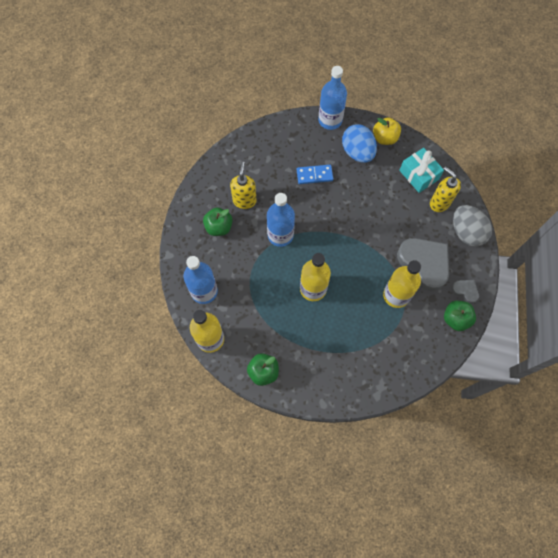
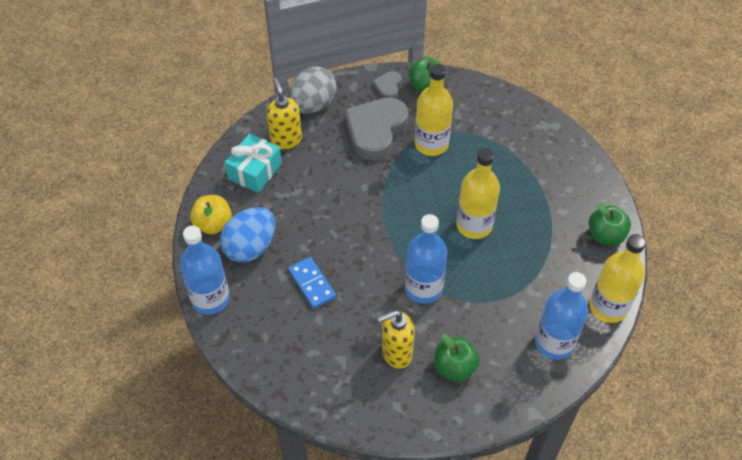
camera: 115 degrees left, 15 degrees down
(439, 203) = (286, 140): yellow soap dispenser -> yellow soap dispenser turned 135 degrees clockwise

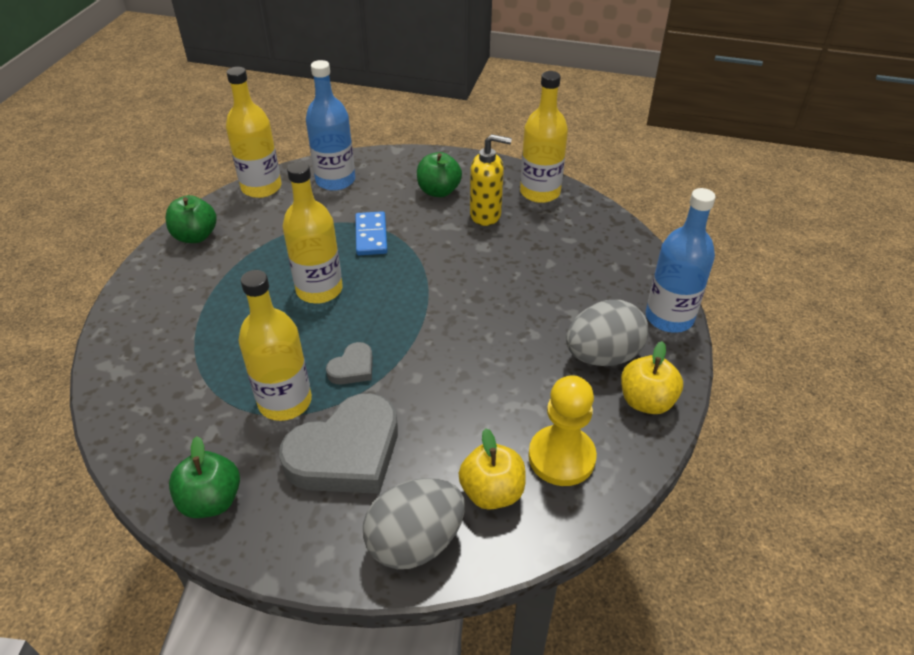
camera: 155 degrees left, 10 degrees down
(250, 247) = (602, 356): blue egg -> grey egg
(255, 171) = (561, 457): turquoise gift -> yellow pawn
(286, 140) = (492, 492): yellow soap dispenser -> yellow apple
(312, 284) = (542, 294): blue domino -> blue domino (371, 236)
(362, 406) = (540, 192): none -> yellow bottle
(388, 87) = (270, 525): grey heart -> grey heart (352, 368)
(423, 288) = (422, 253): blue bottle -> none

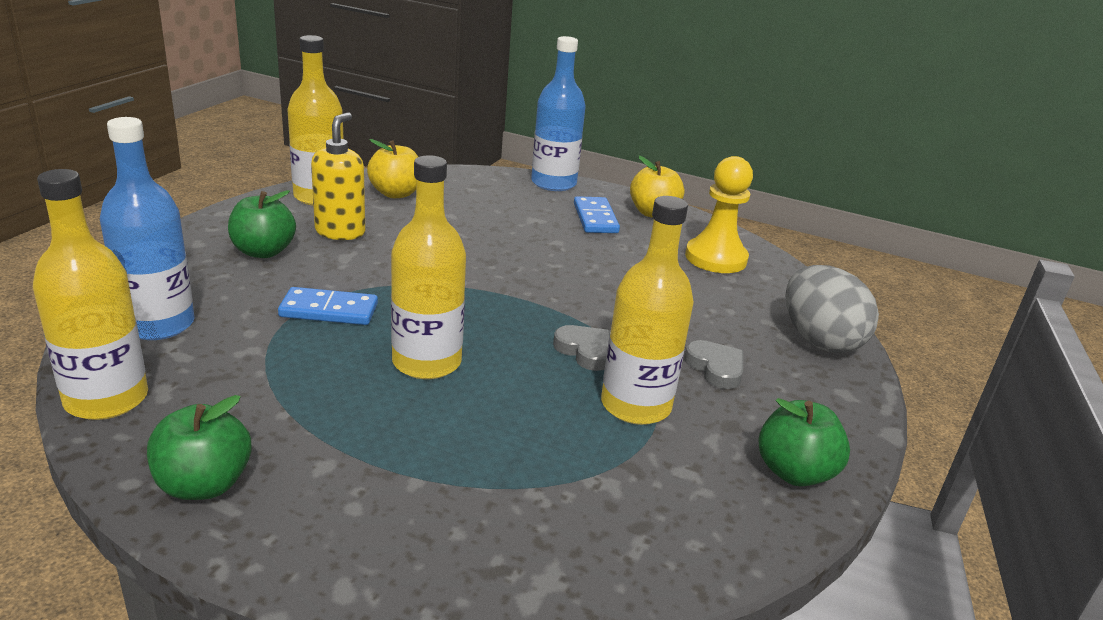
camera: 85 degrees left, 15 degrees down
(346, 453) = (715, 368): grey heart -> grey heart, size x0.47
(492, 492) = (757, 295): yellow apple -> yellow apple (396, 193)
(602, 356) = (595, 218): grey egg -> blue domino

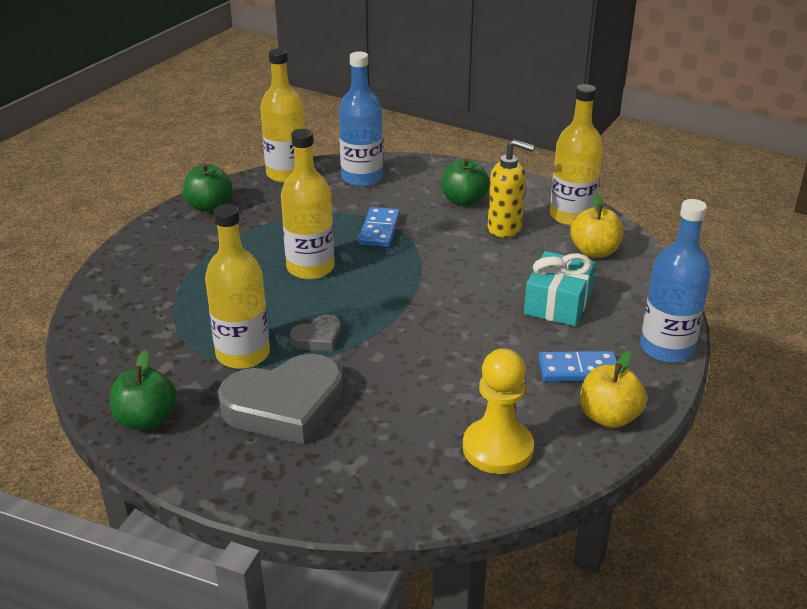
camera: 100 degrees right, 5 degrees up
(493, 217) = (558, 303): none -> turquoise gift
(715, 368) = (285, 405): grey heart -> grey heart, size x2.11
(819, 340) = (323, 489): grey egg -> none

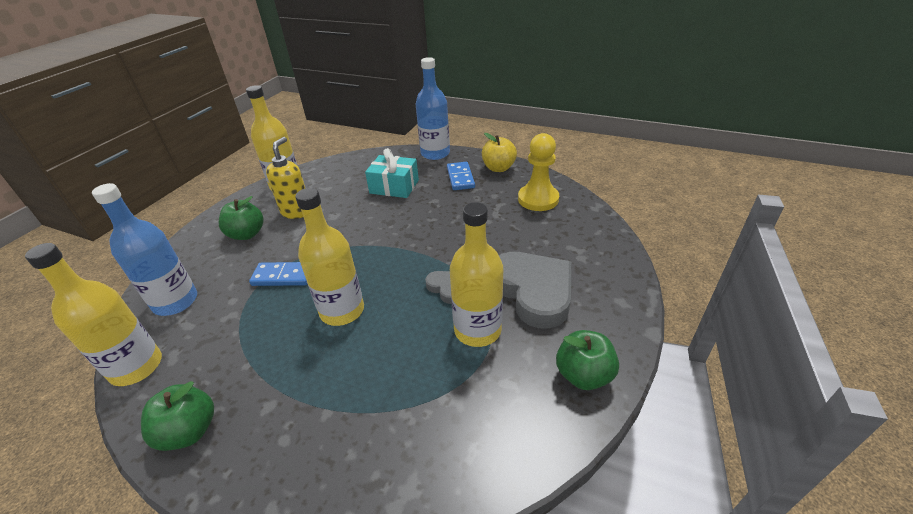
camera: 95 degrees left, 5 degrees up
(594, 251) = (334, 176): yellow apple -> none

